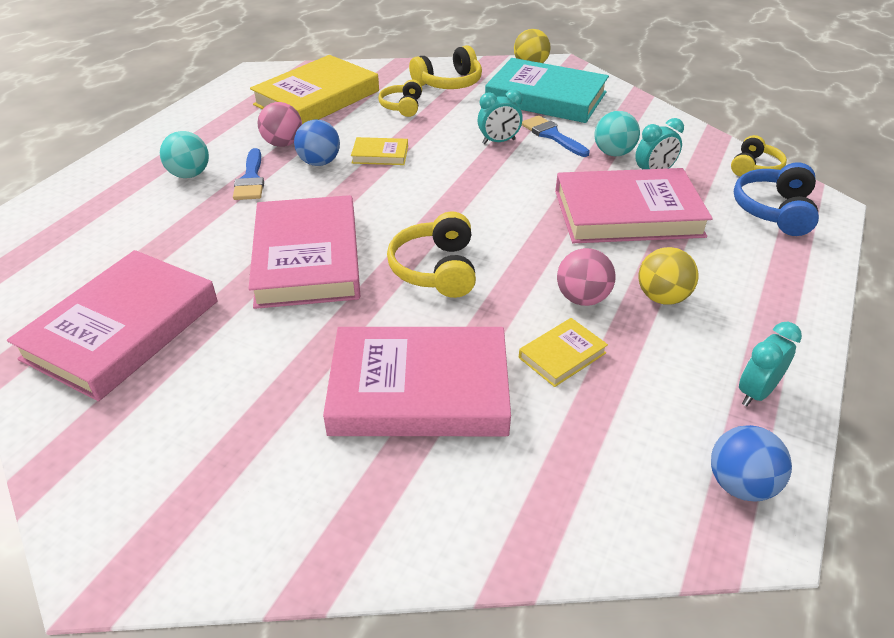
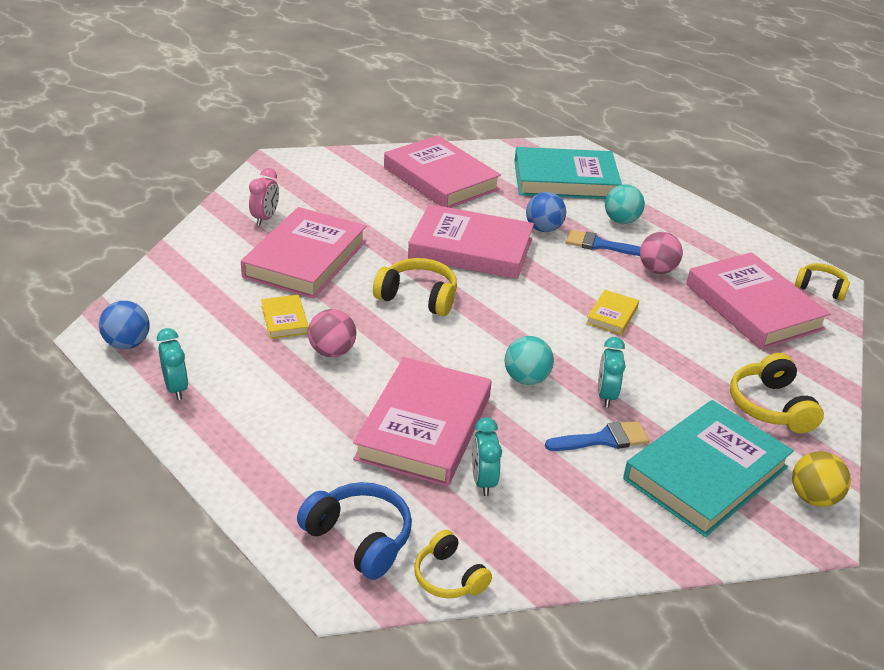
camera: 110 degrees right, 5 degrees down
(96, 225) = (565, 180): none -> turquoise book
(317, 98) = (753, 307): yellow book -> pink book
(319, 162) = (612, 281): blue ball -> blue ball (543, 229)
(333, 484) = (265, 218): none -> pink clock
(402, 106) = (714, 355): yellow headphones -> yellow headphones (820, 288)
(613, 153) = (542, 470): turquoise ball -> turquoise ball (526, 379)
(662, 297) = (300, 392): yellow ball -> none

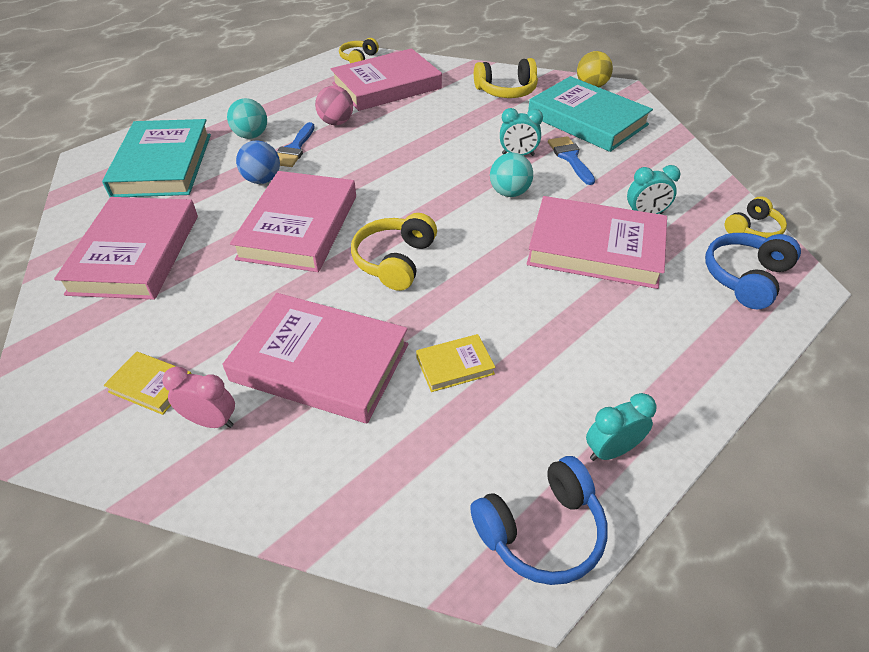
camera: 90 degrees left, 10 degrees up
(127, 343) = (541, 530): blue ball -> blue headphones
(332, 351) = (504, 318): pink ball -> none
(441, 178) = (135, 253): pink book -> pink book turned 45 degrees counterclockwise
(612, 315) = (408, 147): yellow book -> yellow book (151, 385)

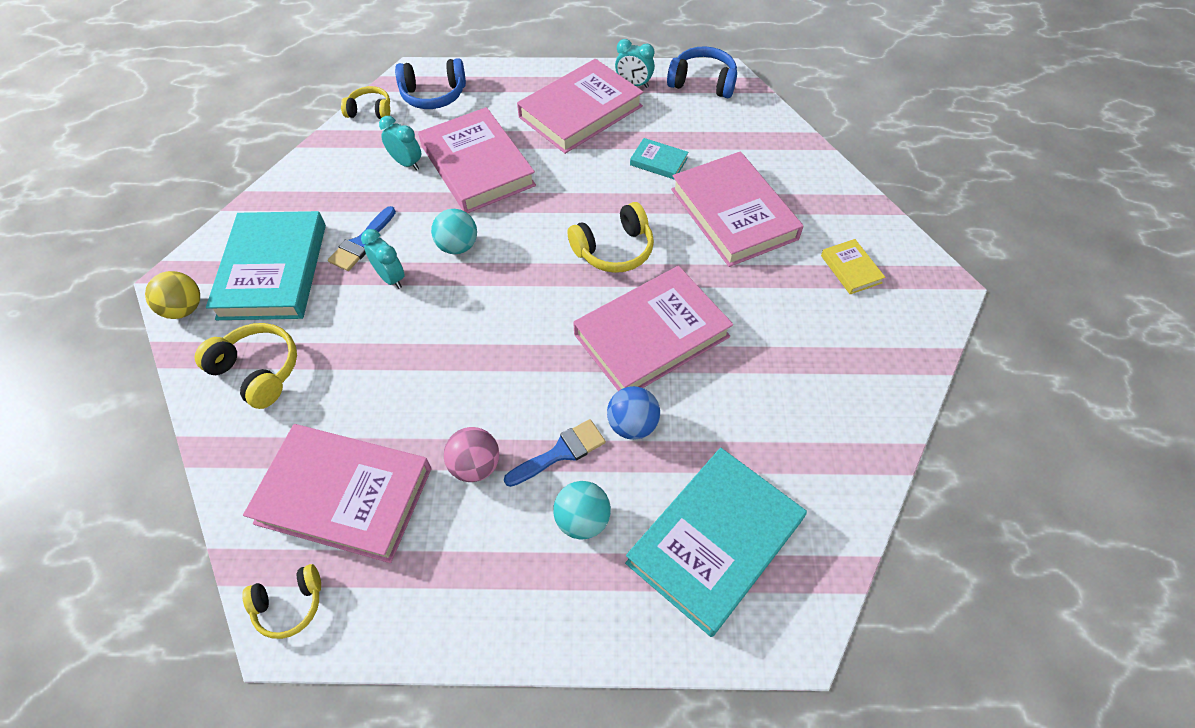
camera: 135 degrees left, 10 degrees up
(135, 253) = (809, 408): pink book -> pink book (580, 112)
(211, 421) = (824, 222): pink clock -> none
(455, 366) = (658, 161): yellow book -> turquoise book

